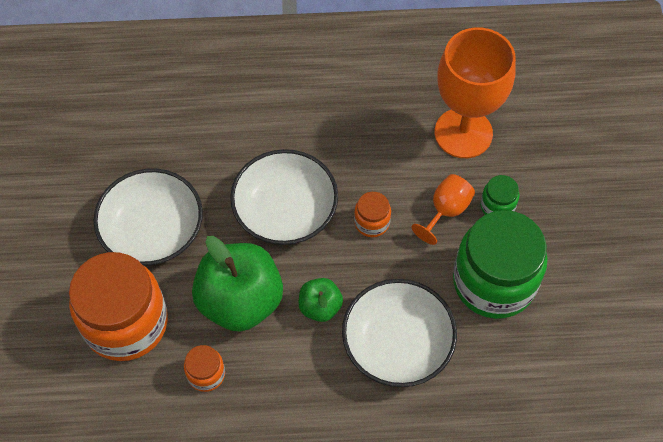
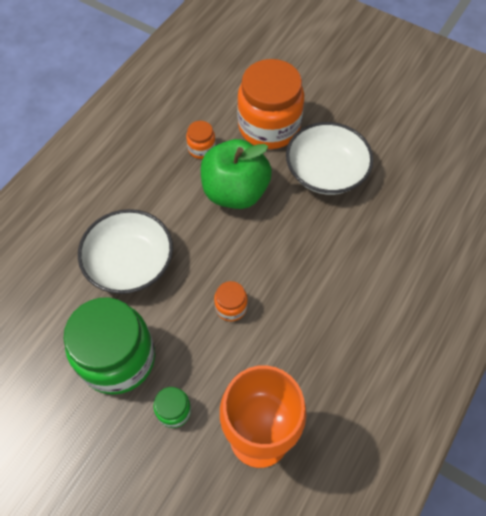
camera: 125 degrees right, 0 degrees up
(285, 211) = (283, 256): white bowl -> none
(320, 307) = (194, 233): green apple -> none
(446, 211) = (200, 367): orange goblet -> none

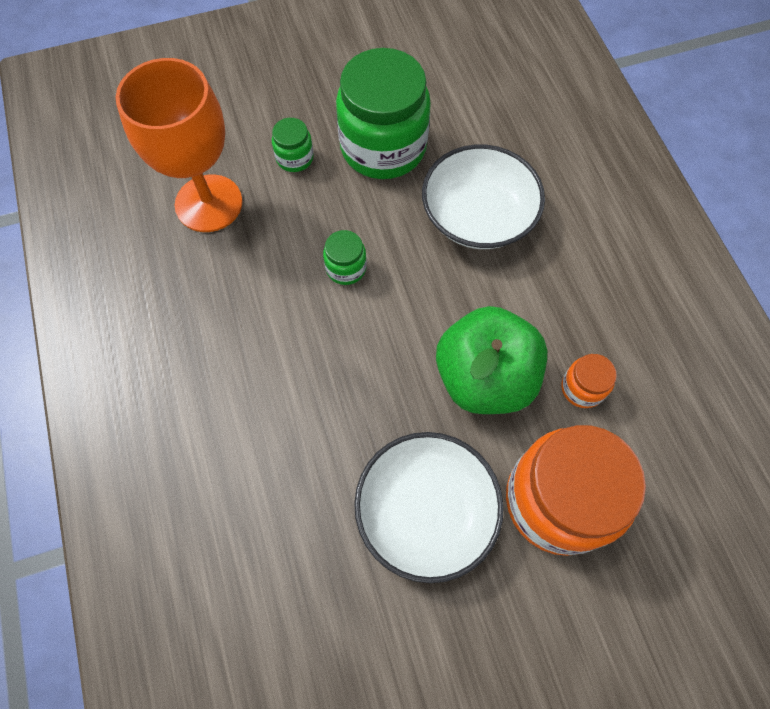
camera: 130 degrees right, 5 degrees up
(231, 307) = (346, 268): orange jar -> green jar

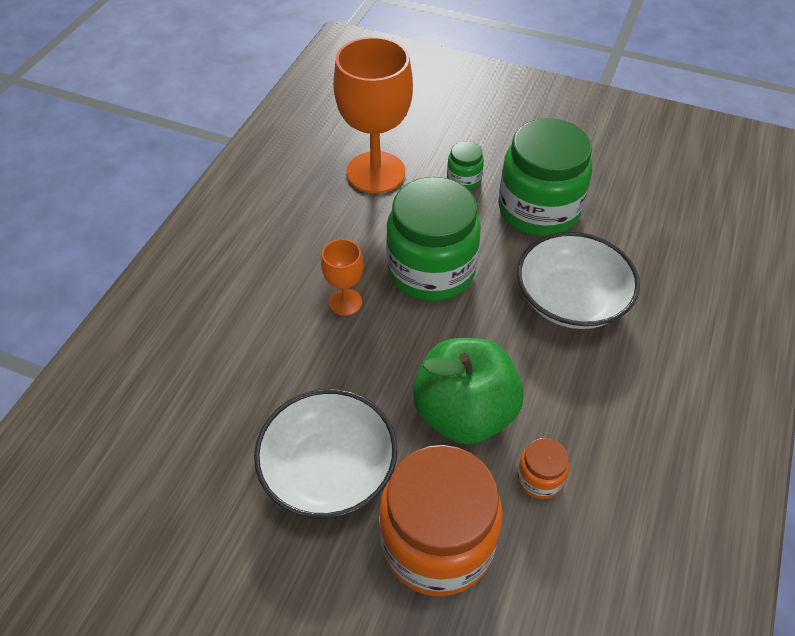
camera: 40 degrees right, 15 degrees down
(301, 352) = (345, 302): none -> orange goblet
(346, 268) = (431, 270): green jar -> green jar, size x2.29

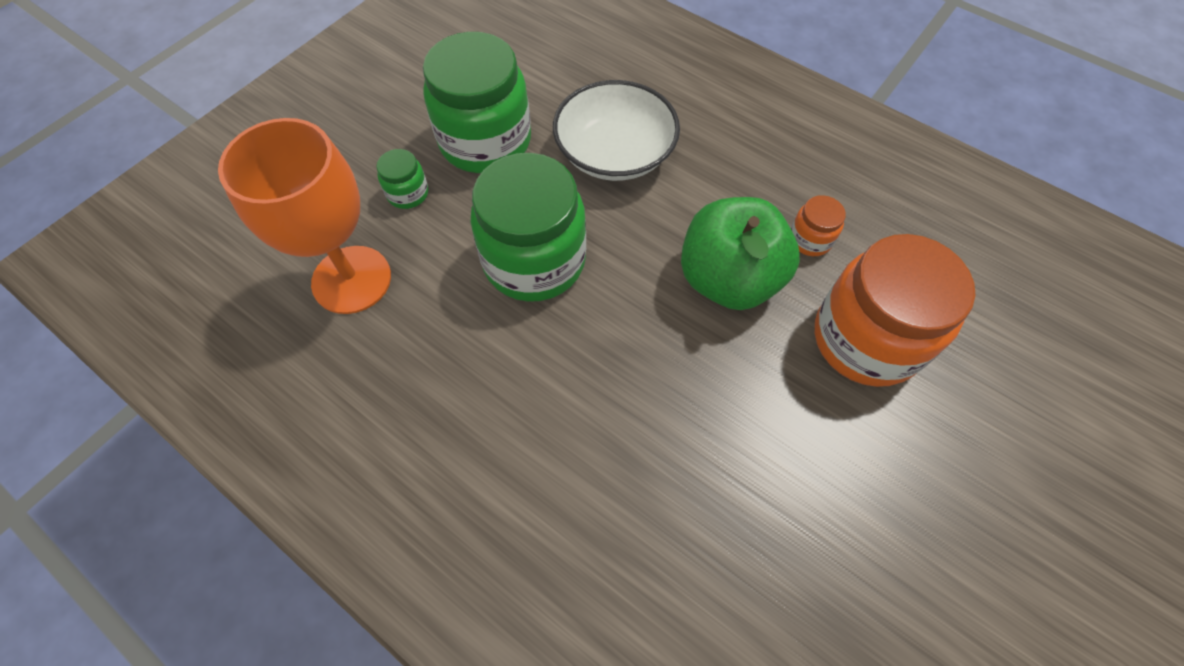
camera: 75 degrees left, 10 degrees up
(329, 469) = (773, 421): white bowl -> none
(345, 302) = (551, 358): orange goblet -> none

